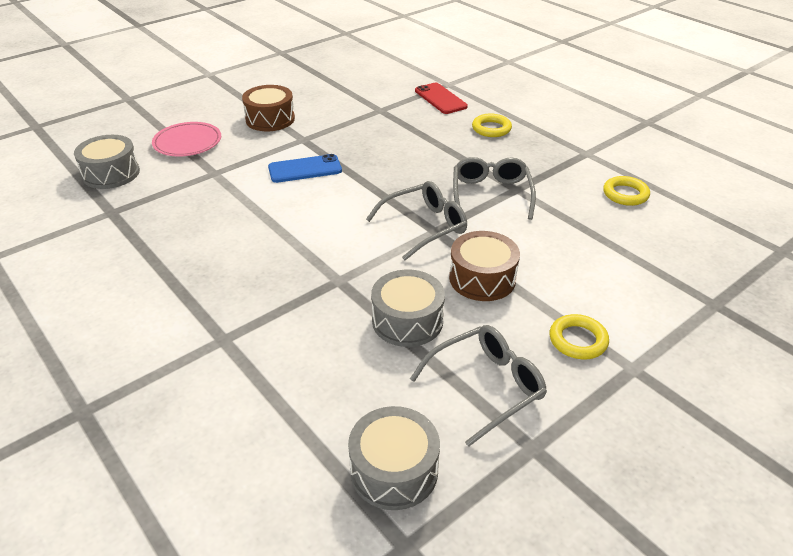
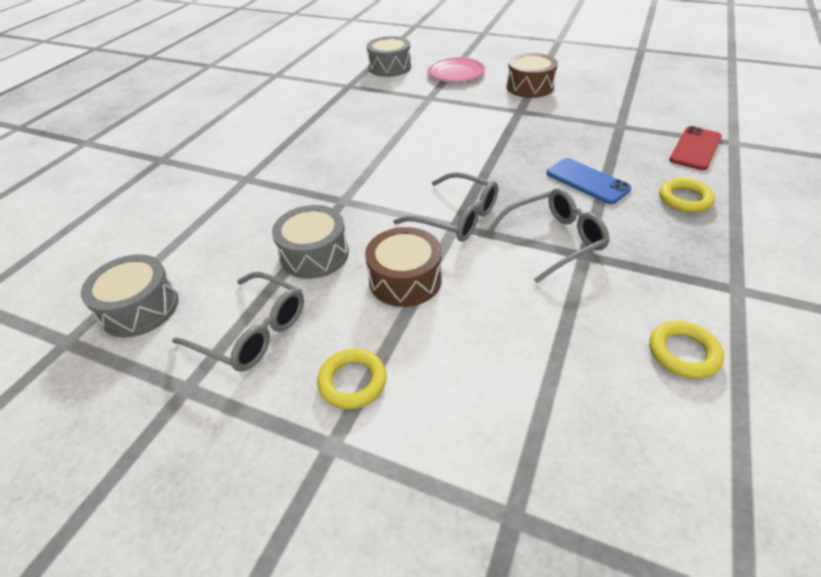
camera: 65 degrees right, 5 degrees up
(305, 169) = (477, 129): blue phone -> blue phone (587, 181)

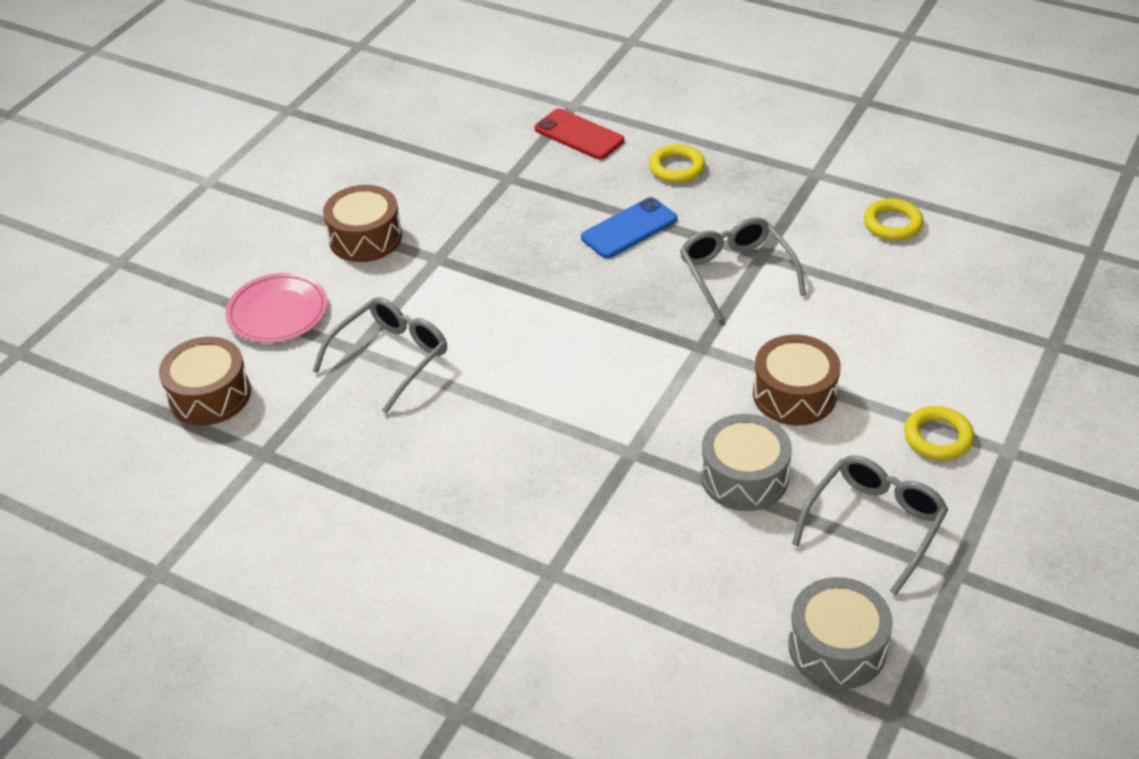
camera: 85 degrees left, 0 degrees up
(390, 67) = (210, 395): grey drum -> brown drum
(456, 217) = (685, 344): grey glasses -> grey glasses (391, 357)

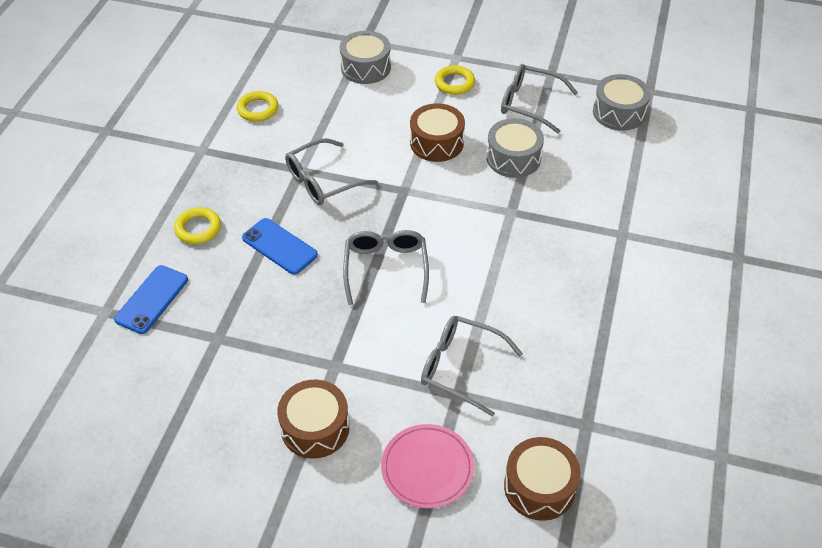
camera: 105 degrees left, 5 degrees up
(565, 313) = (386, 268): none -> grey glasses
(579, 135) = (152, 299): red phone -> blue phone
(984, 339) = (365, 67): none -> grey drum

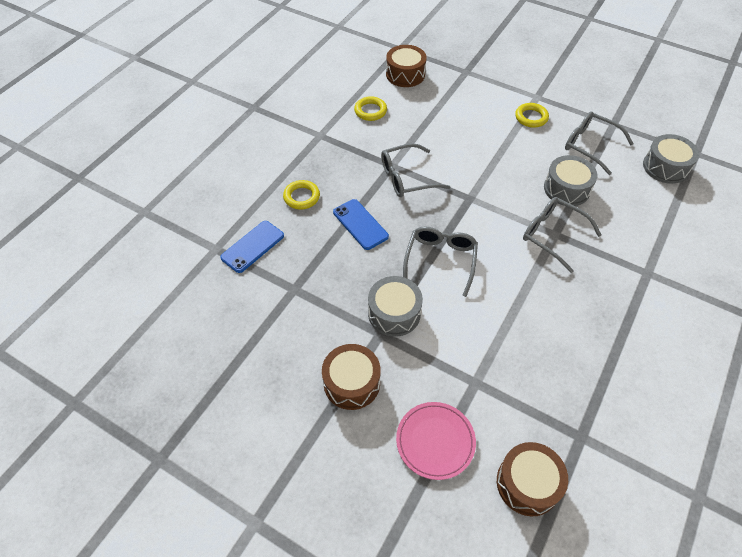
camera: 15 degrees right, 5 degrees up
(365, 67) = (462, 92): grey drum -> grey drum (394, 313)
(436, 143) = (505, 164): brown drum -> brown drum (405, 74)
(460, 367) = (483, 359): grey glasses -> grey glasses (552, 235)

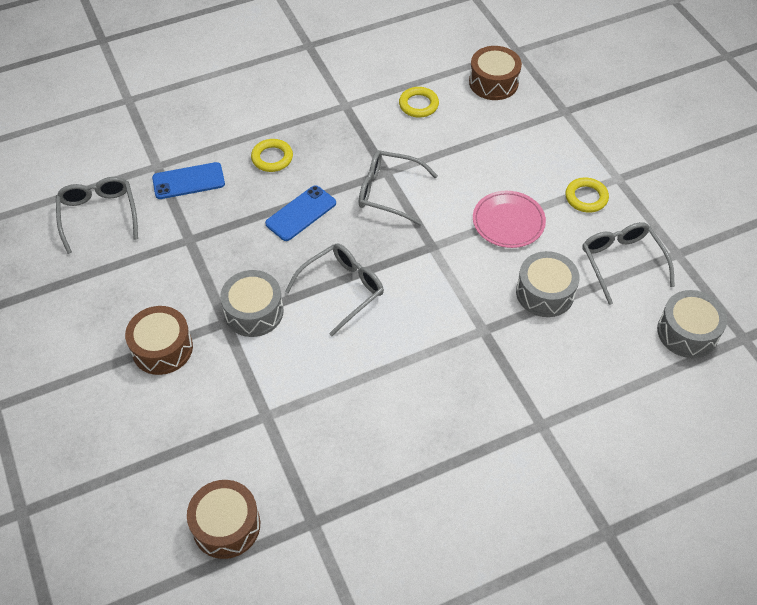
camera: 35 degrees right, 0 degrees up
(360, 224) = (301, 213): blue phone -> blue phone turned 45 degrees clockwise
(435, 441) = (184, 440): pink plate -> pink plate (508, 222)
(552, 235) = (479, 330): grey glasses -> grey glasses (98, 215)

